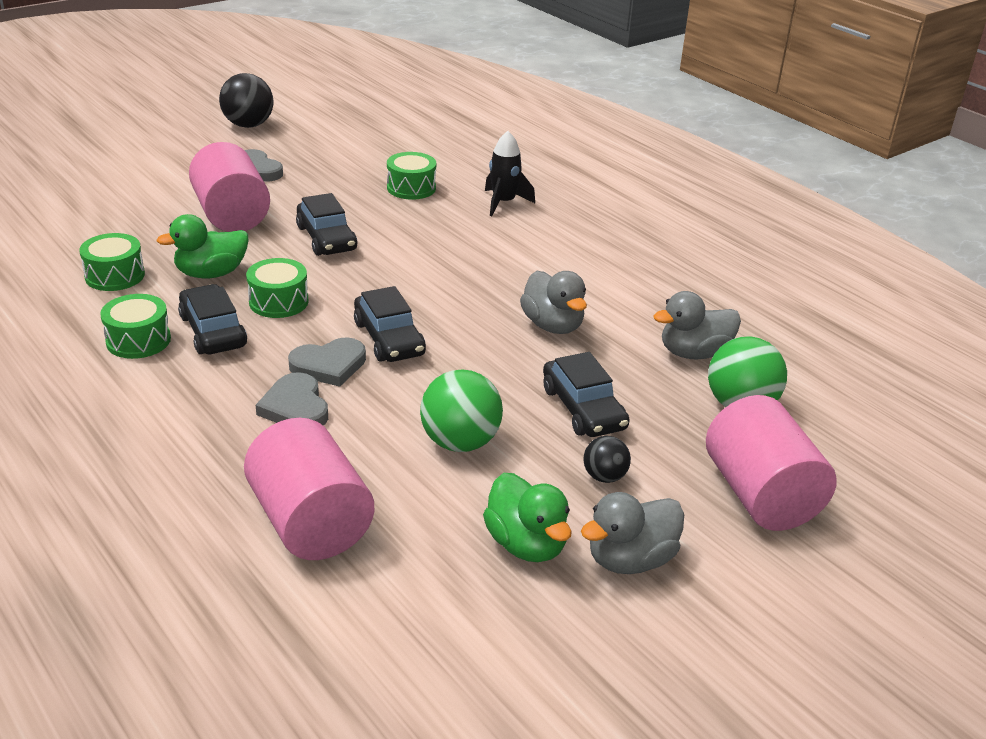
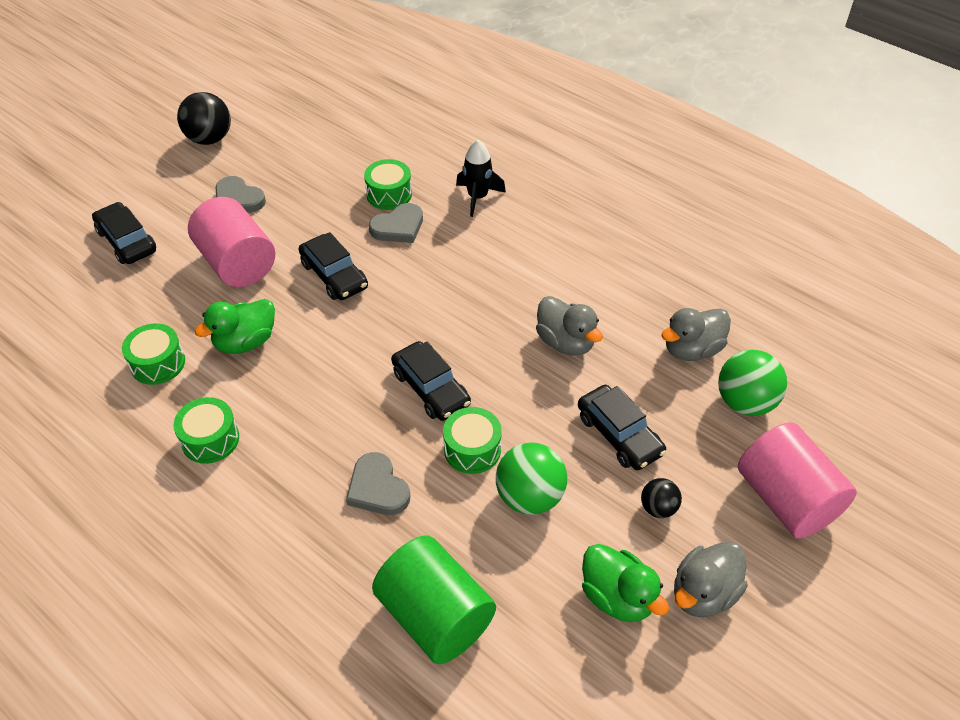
camera: 10 degrees left, 15 degrees up
(213, 331) = (273, 413): black car -> black car (127, 241)
(278, 302) = (319, 364): green drum -> green drum (472, 449)
(310, 522) = (435, 616): pink cylinder -> green cylinder
(329, 365) = (389, 432): grey heart -> grey heart (398, 227)

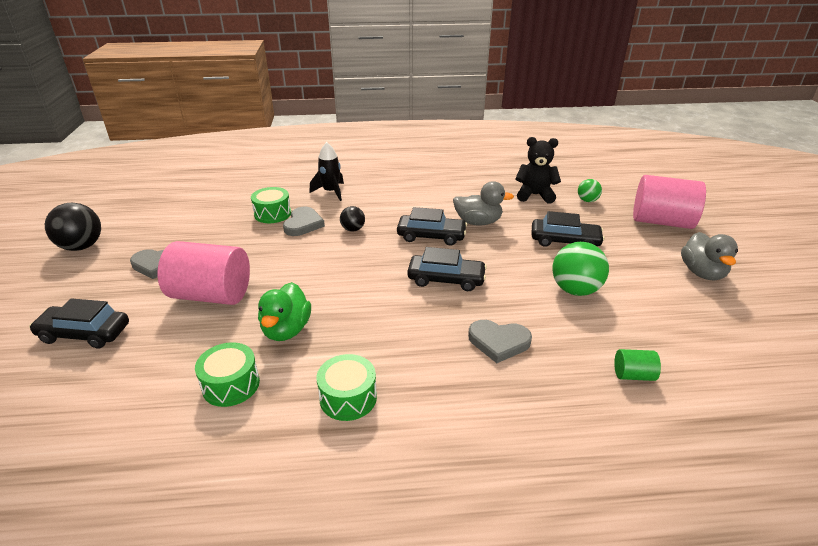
camera: 45 degrees left, 15 degrees down
(334, 275) = (297, 264): black car -> black car (431, 236)
(435, 616) = (633, 375): green cylinder -> green cylinder, size x0.44
(472, 449) = (514, 290): green drum -> none
(617, 597) = (680, 300): green duck -> none
(658, 508) = (629, 256): black ball -> black ball (353, 229)
(692, 349) = (535, 195): grey duck -> black teddy bear
(745, 402) = (587, 200): green ball -> green ball, size x0.56

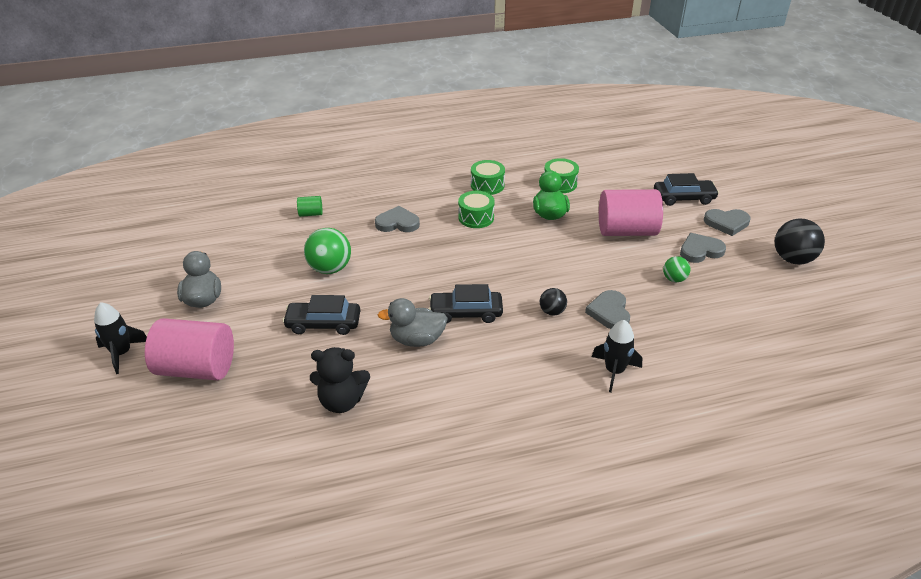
camera: 170 degrees right, 5 degrees up
(85, 291) = (727, 223): none -> grey heart
(272, 214) = (655, 323): green drum -> green drum (476, 217)
(446, 279) = (442, 266): black car -> none
(587, 200) = (273, 399): green ball -> green ball (674, 279)
(740, 237) = (122, 353): none -> black rocket

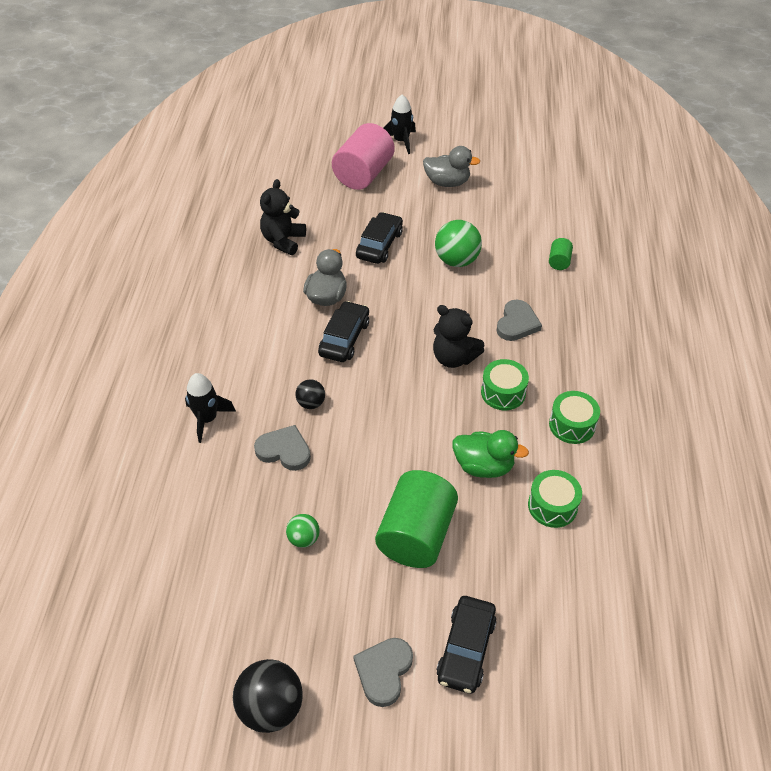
camera: 110 degrees right, 10 degrees up
(454, 247) = (454, 358): none -> black teddy bear
(626, 231) = (416, 534): pink cylinder -> green cylinder
(700, 250) = (341, 599): grey heart -> none

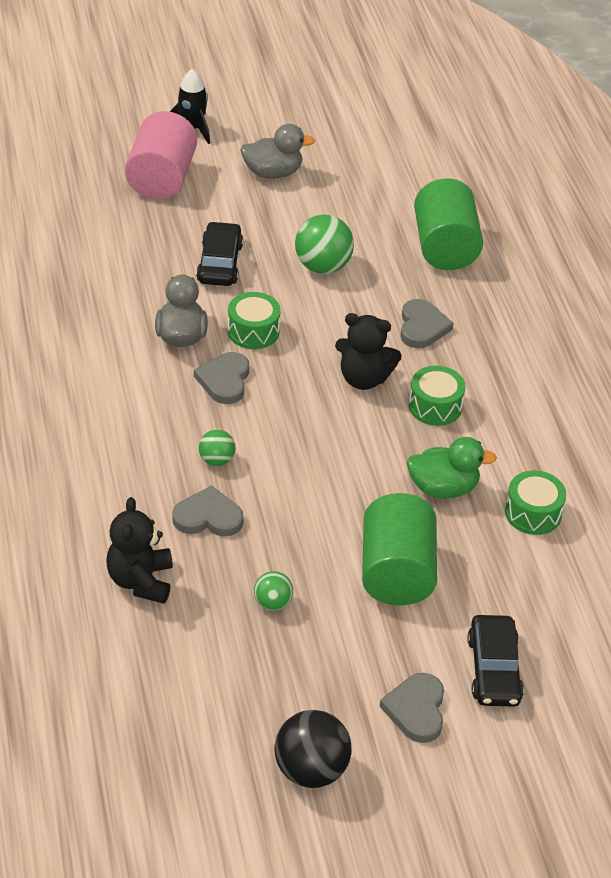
camera: 20 degrees left, 5 degrees down
(207, 419) = (99, 501): black rocket -> none
(283, 241) = (95, 278): black teddy bear -> black teddy bear (141, 581)
(311, 403) = (216, 460): black ball -> green ball
(344, 338) = (224, 380): black car -> grey heart
(559, 261) = (445, 247): green cylinder -> green cylinder, size x2.29
(572, 425) = (524, 426): green drum -> green drum (253, 331)

